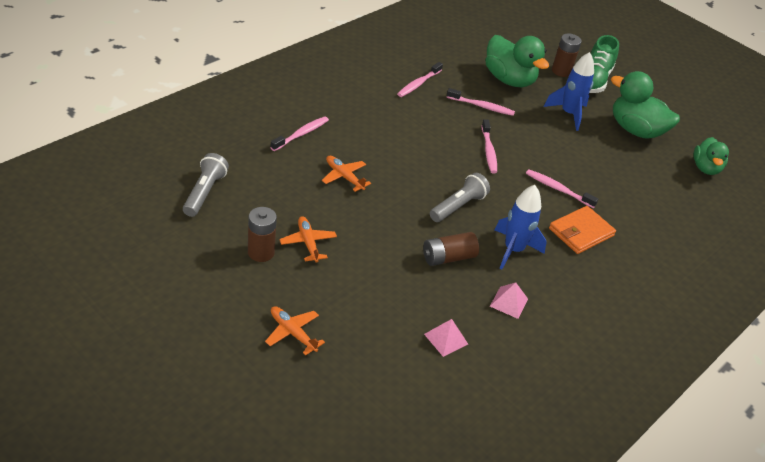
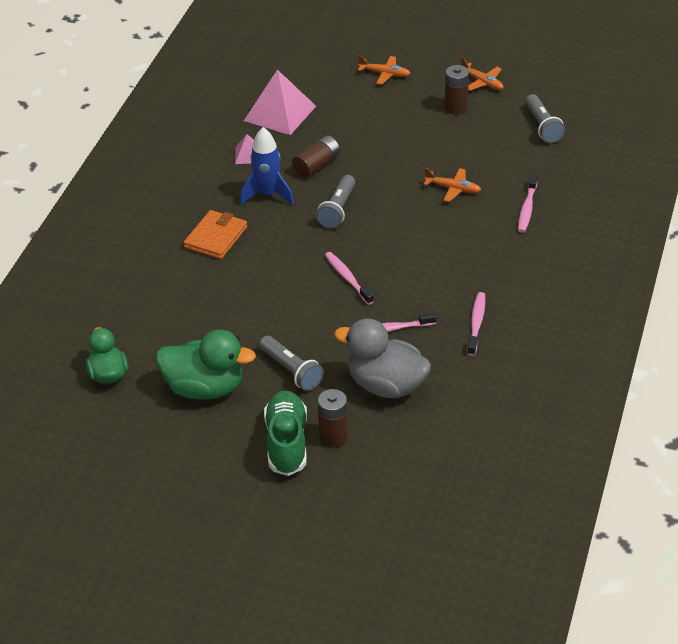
camera: 160 degrees right, 0 degrees up
(308, 243) = (430, 128): orange plane -> orange plane (482, 82)
(446, 339) = (280, 113): pink pyramid -> pink pyramid, size x2.05
(509, 80) = (386, 385): green duck -> grey duck
(558, 189) = (257, 270): pink toothbrush -> none
(568, 114) = (291, 371): blue rocket -> grey flashlight

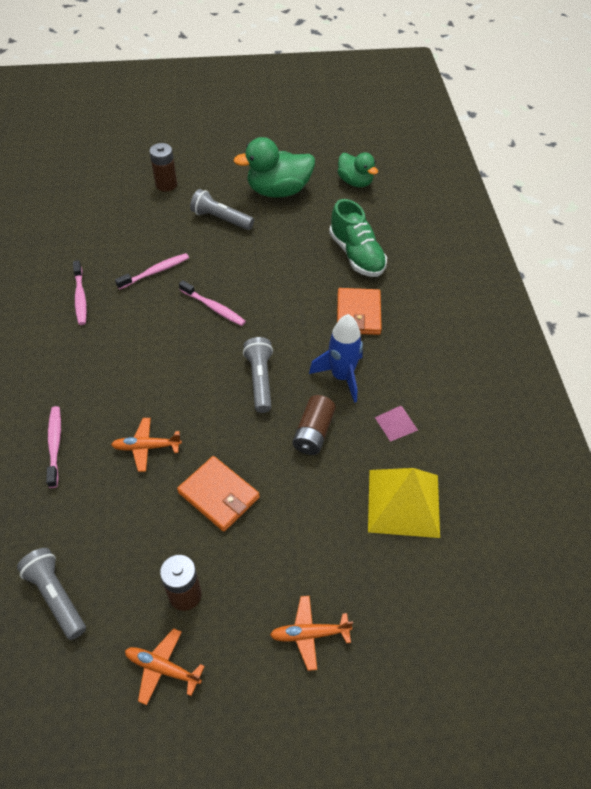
camera: 155 degrees right, 10 degrees up
(280, 113) = (403, 502): pink pyramid -> yellow pyramid
(286, 443) = (198, 173): green shoe -> green shoe (356, 255)
(386, 385) = (141, 227): grey duck -> none
(409, 148) = (219, 495): none -> orange wallet

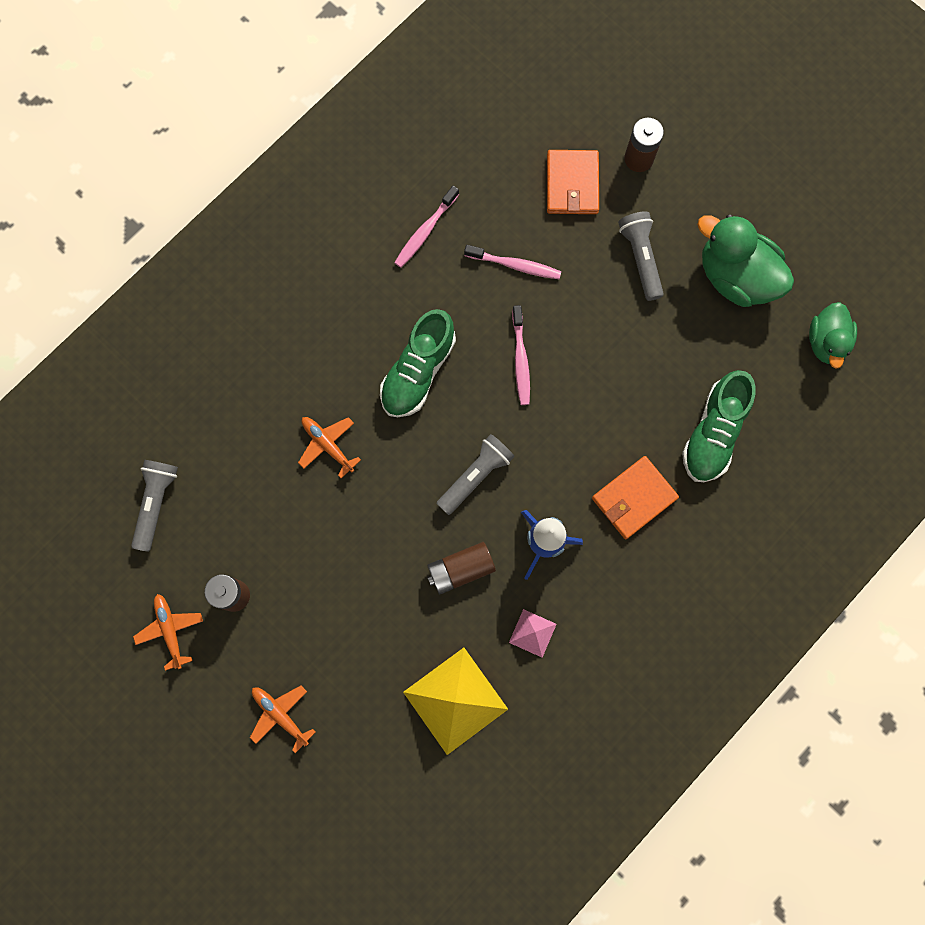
camera: 50 degrees right, 25 degrees up
(55, 445) = (267, 371): pink toothbrush -> none
(159, 362) = (418, 371): none -> green shoe
(219, 495) = (335, 544): orange wallet -> orange wallet (572, 184)

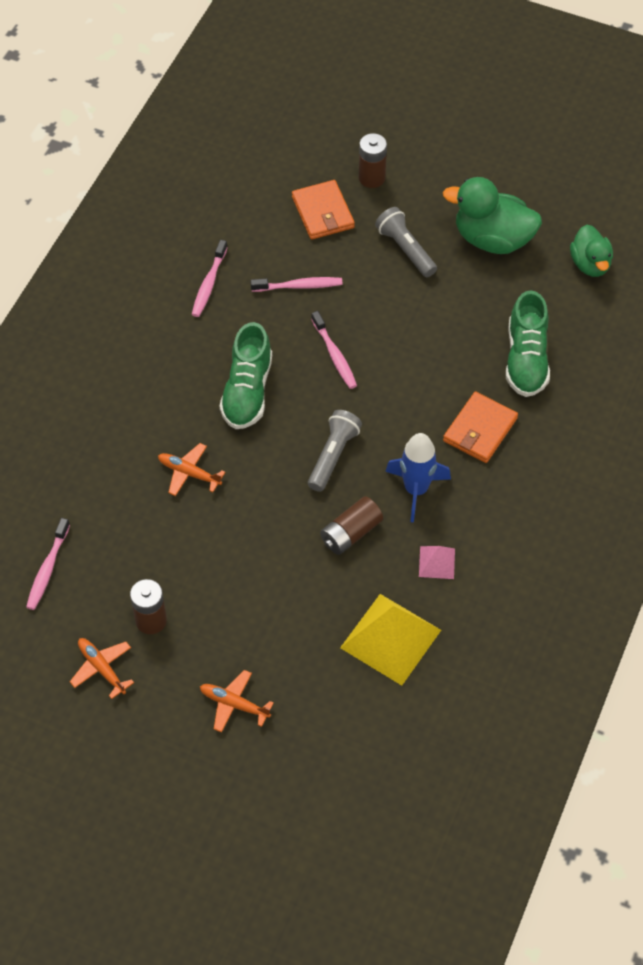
camera: 20 degrees left, 20 degrees down
(156, 503) = (47, 569): grey flashlight -> pink toothbrush

